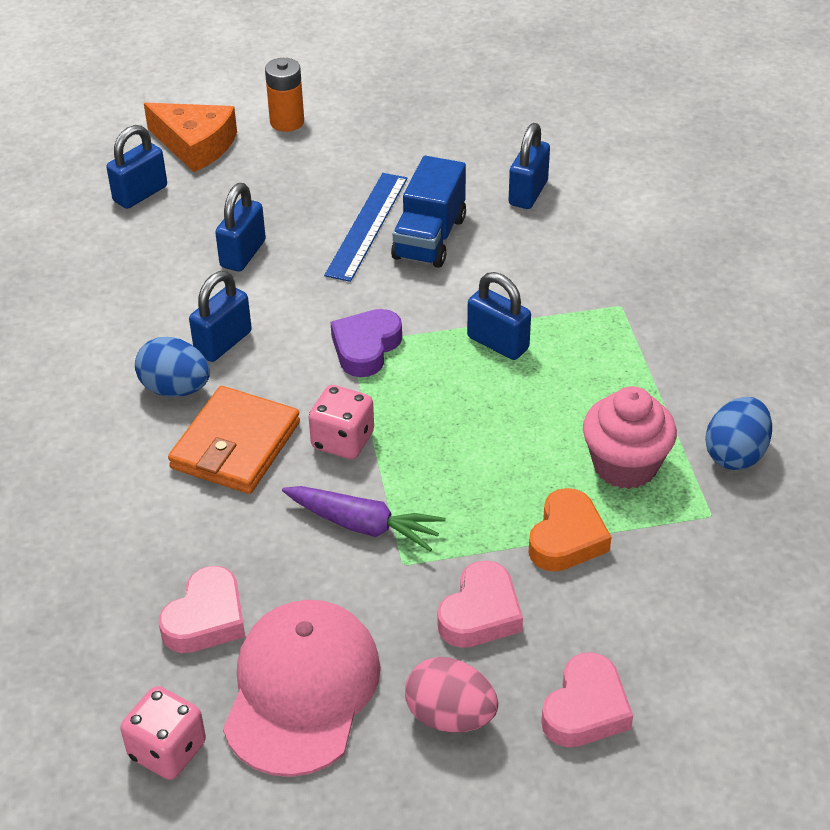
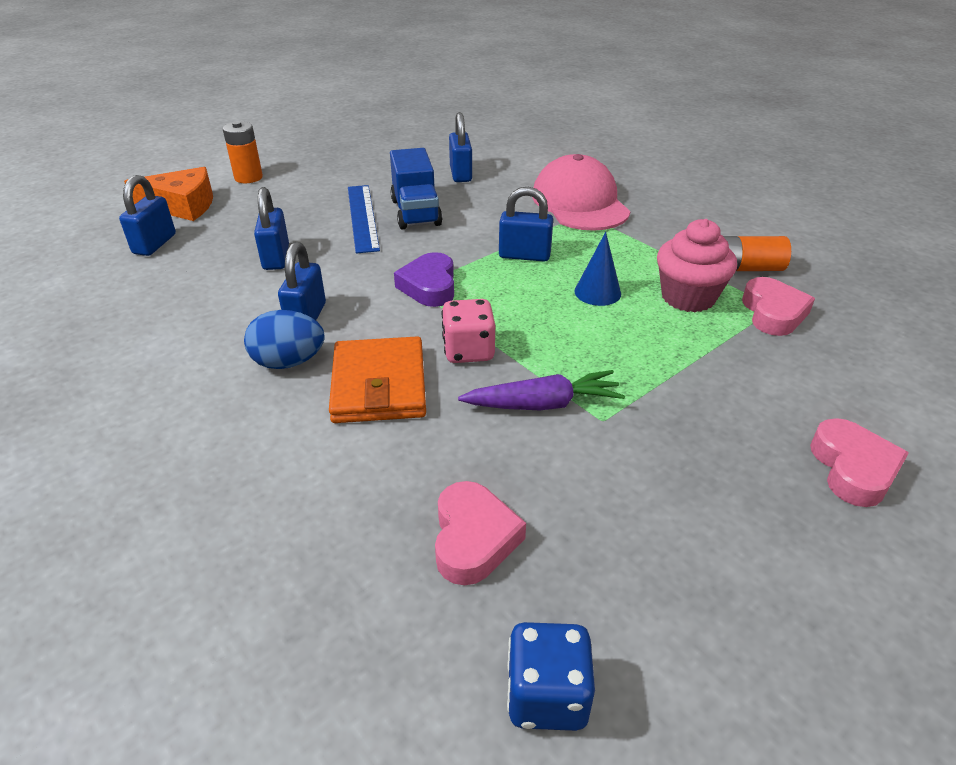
camera: 30 degrees left, 5 degrees down
(167, 750) = (546, 695): pink dice -> blue dice
(301, 690) = (621, 563): pink cap -> pink cap (580, 203)
(450, 716) = (765, 524): pink egg -> none
(480, 613) = (699, 432): pink heart -> pink heart (773, 313)
(532, 421) = (597, 292): none -> blue cone
(567, 538) = (702, 355): orange heart -> none
(735, 454) = (747, 268): blue egg -> orange battery

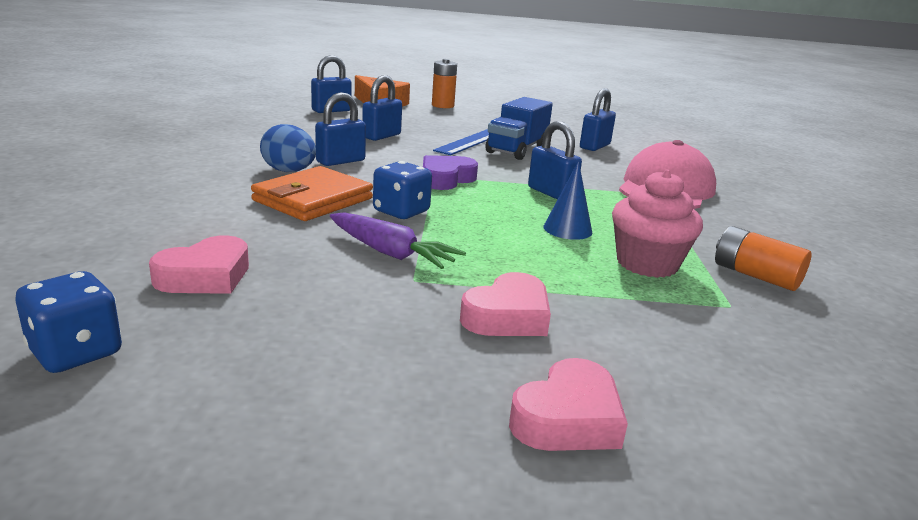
camera: 40 degrees right, 15 degrees down
(468, 351) = (401, 212): pink dice -> blue dice
(773, 313) = (718, 307): pink heart -> pink heart (508, 316)

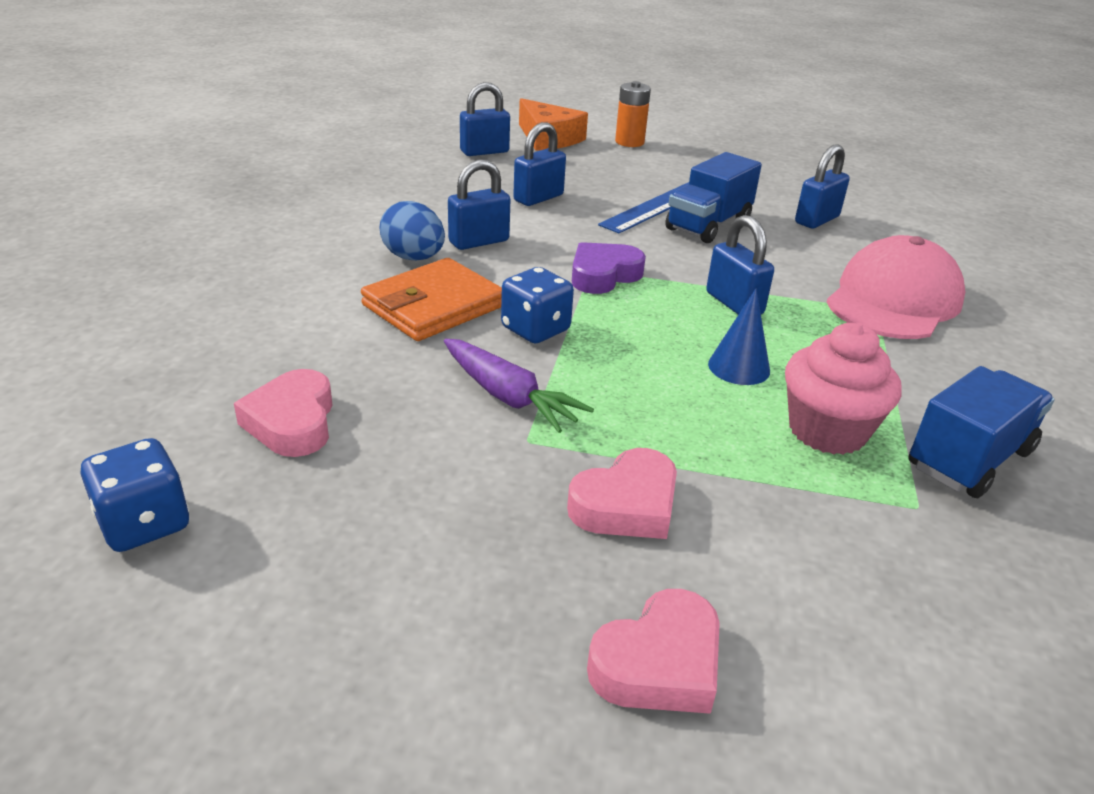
camera: 10 degrees right, 10 degrees up
(205, 276) = (292, 422): pink heart -> pink heart turned 120 degrees clockwise
(755, 276) = (969, 459): orange battery -> blue truck

